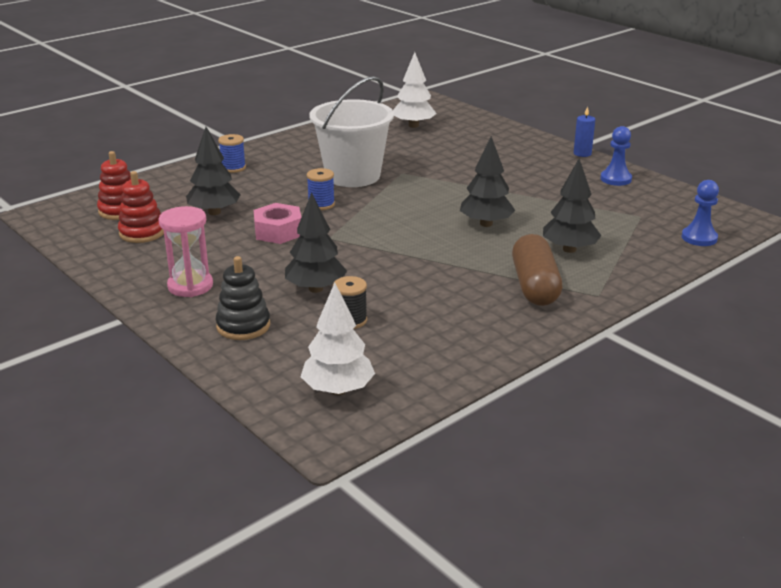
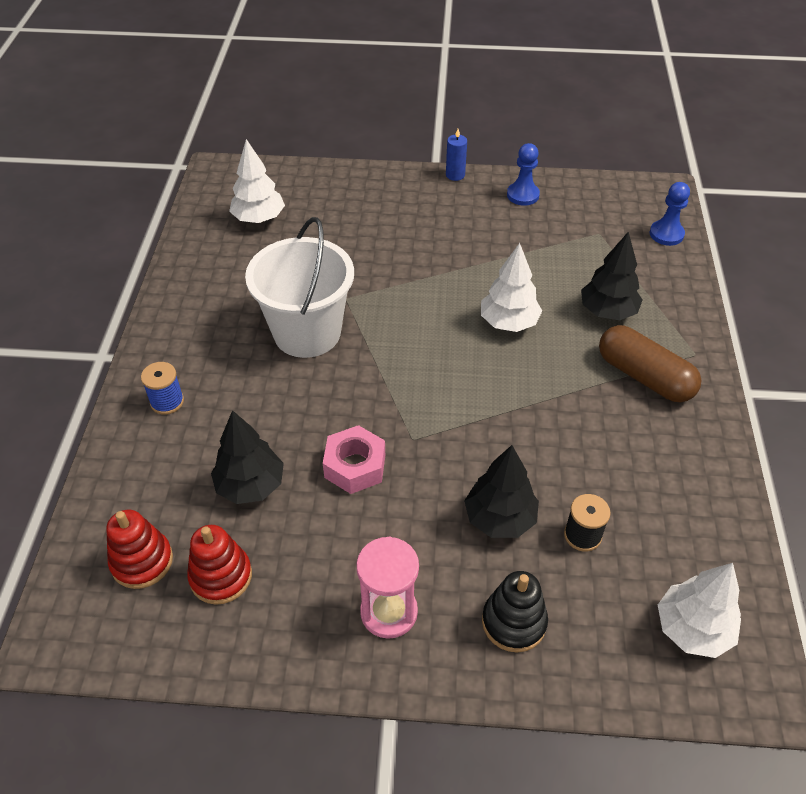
camera: 45 degrees left, 20 degrees up
(321, 204) = (338, 396): blue spool -> none
(486, 224) = (508, 322): black tree -> white tree

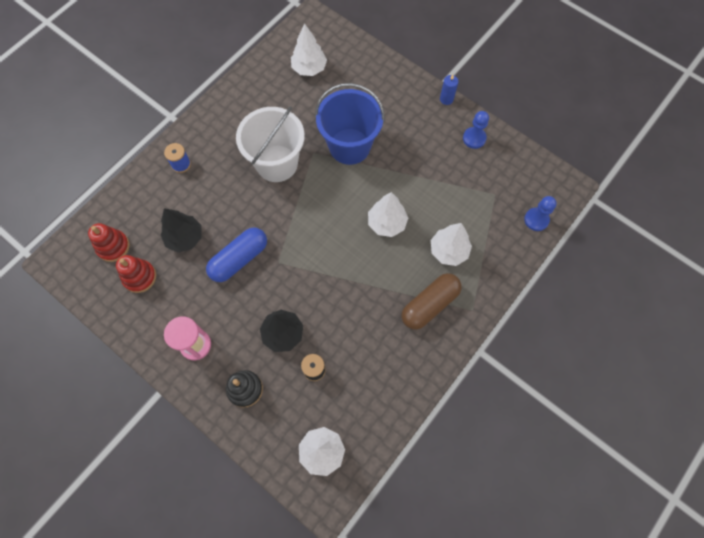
camera: 35 degrees right, 20 degrees up
(355, 466) = (239, 259): pink nut -> blue capsule
(386, 270) = (349, 146): none -> blue bucket
(607, 311) = (448, 251): black tree -> white tree
(644, 376) = (429, 304): brown capsule -> brown capsule turned 60 degrees clockwise

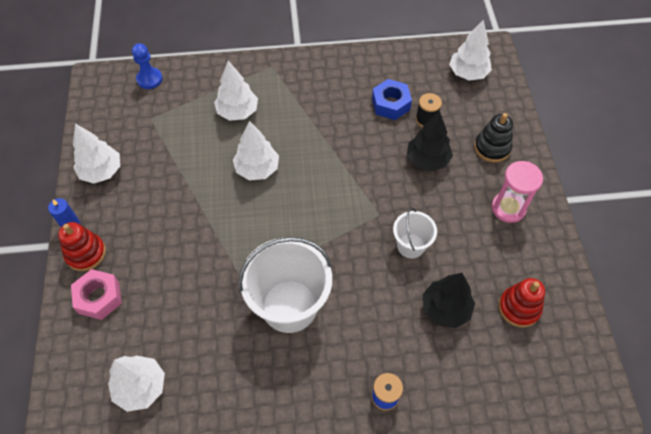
camera: 135 degrees left, 10 degrees down
(113, 246) = (526, 363): red stacking toy -> red stacking toy (86, 253)
(239, 259) = (411, 245): blue capsule -> white bucket
(349, 146) = (206, 260): blue bucket -> none
(353, 359) = (390, 104): none -> blue nut
(381, 83) = (99, 297): none -> pink nut
(429, 304) = (296, 92): brown capsule -> none
(474, 138) = (101, 171): blue pawn -> white tree

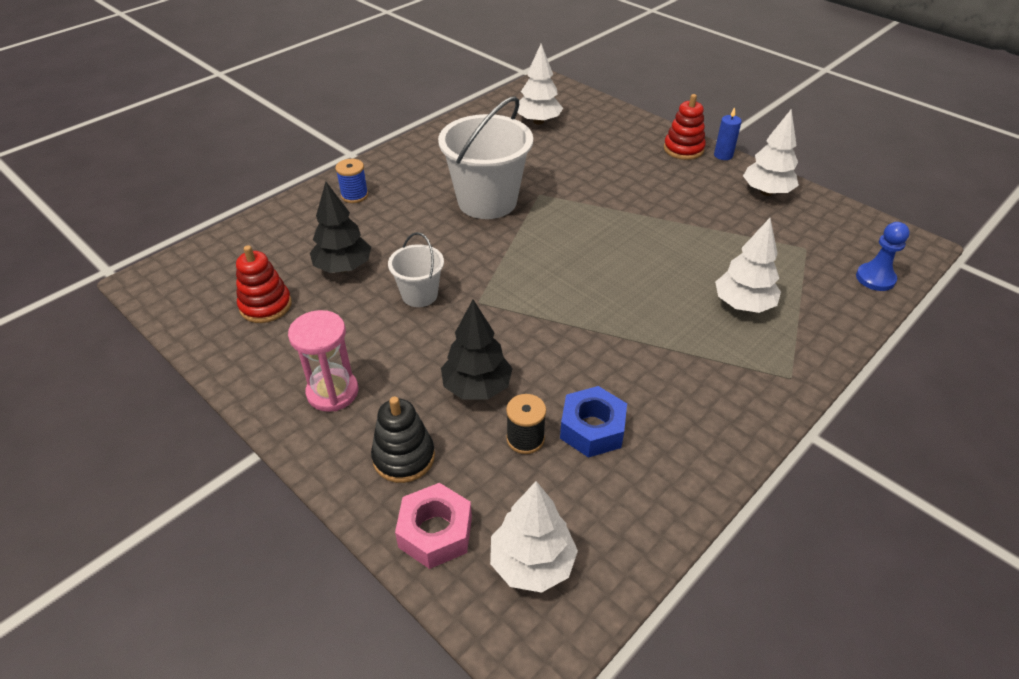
camera: 140 degrees right, 15 degrees down
(99, 297) = (633, 137): pink nut -> pink nut (435, 532)
(257, 169) = (645, 269): white tree -> none

